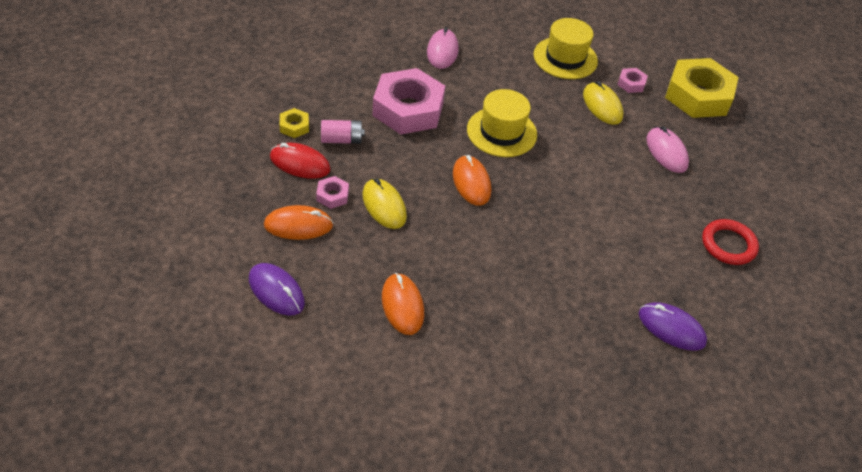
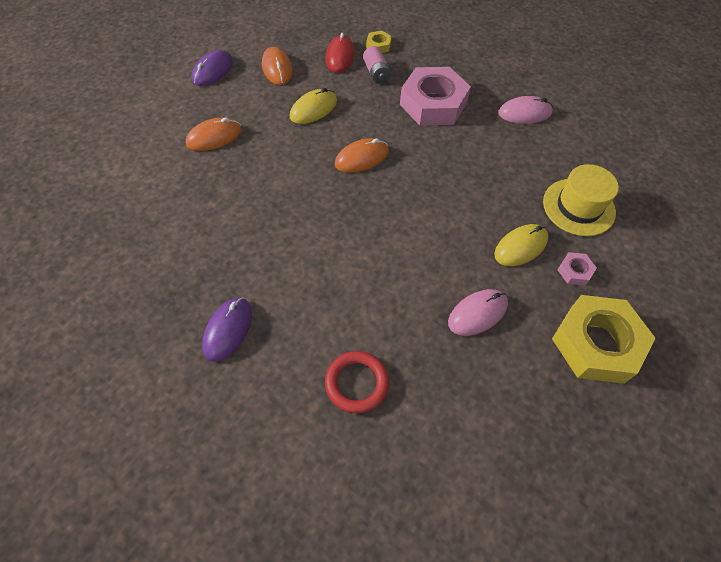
camera: 80 degrees right, 10 degrees up
(332, 195) = (313, 79): pink nut -> none
(501, 132) = (436, 170): yellow hat -> none

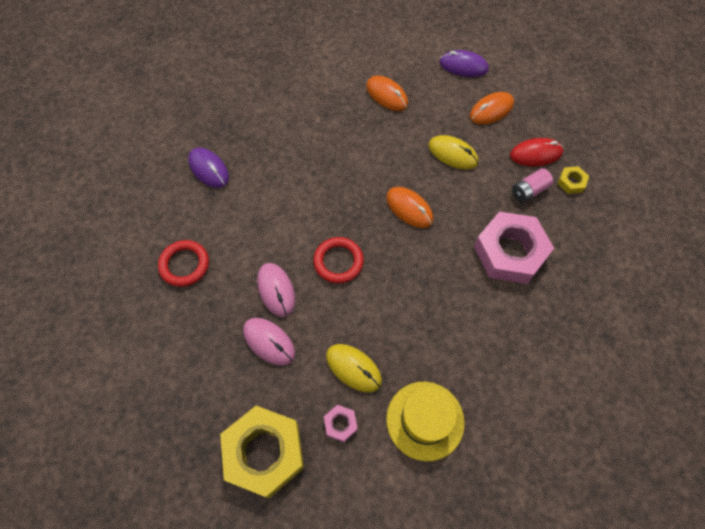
camera: 75 degrees right, 5 degrees up
(228, 330) = (209, 169): purple mouse -> purple mouse turned 45 degrees clockwise
(402, 230) = (338, 262): none -> red ring
(524, 113) = (541, 346): pink mouse -> pink mouse (276, 290)

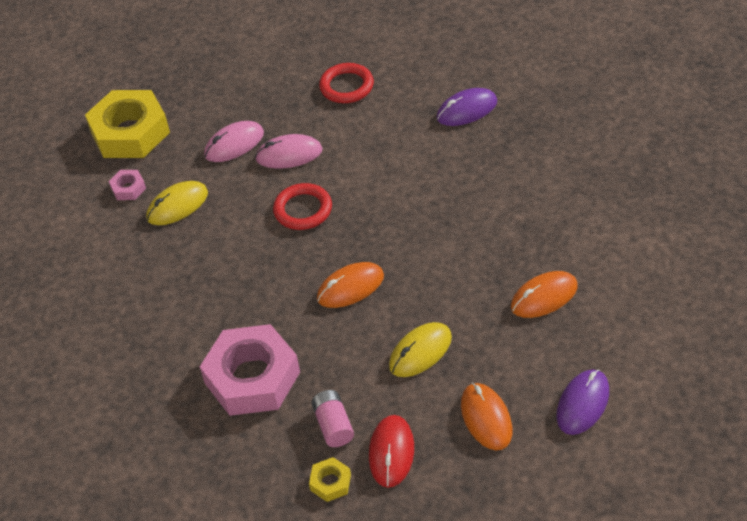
camera: 110 degrees right, 15 degrees down
(425, 420) = (99, 253): yellow hat -> none

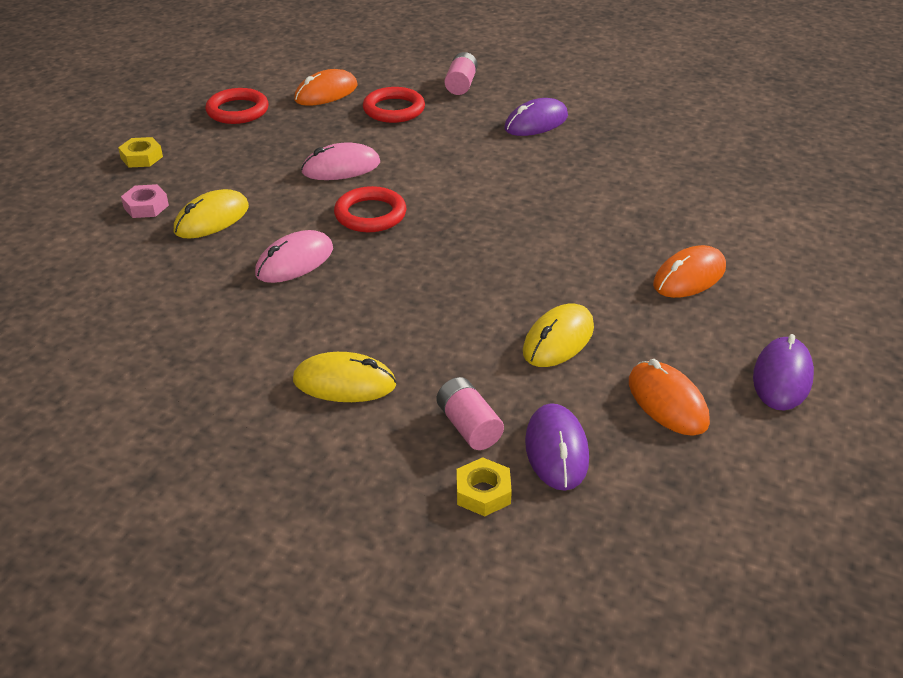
camera: 15 degrees left, 10 degrees down
(130, 132) = (141, 157): yellow nut -> yellow nut, size x0.42
(214, 80) = (237, 111): none -> red ring
(234, 144) = (272, 162): pink mouse -> pink mouse (295, 261)
(252, 377) = (344, 383): pink nut -> yellow mouse
(350, 287) = (450, 283): orange mouse -> orange mouse (326, 93)
(391, 452) = (556, 450): red mouse -> purple mouse
(412, 57) = (461, 85): none -> pink battery

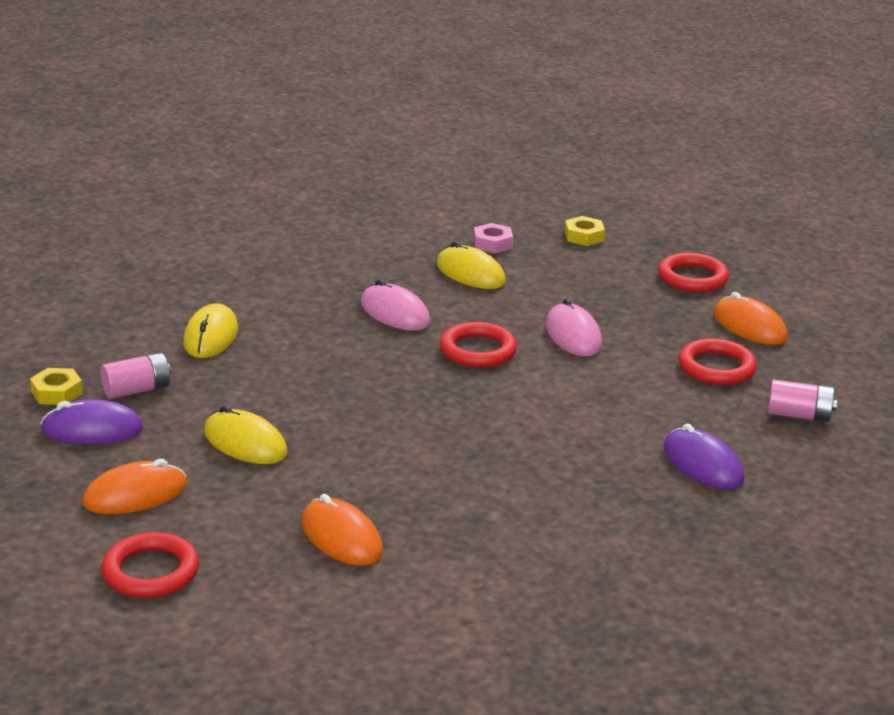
camera: 90 degrees right, 10 degrees down
(782, 377) = (150, 571): purple mouse -> red ring

